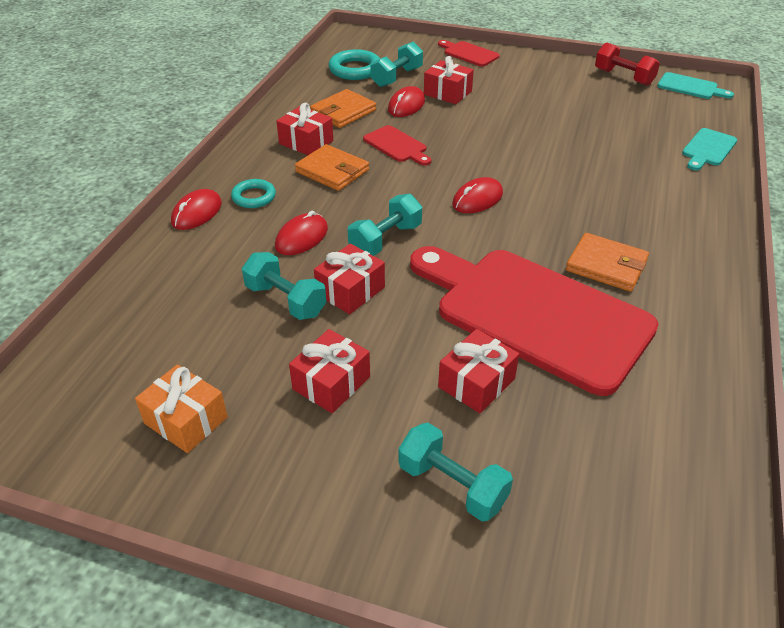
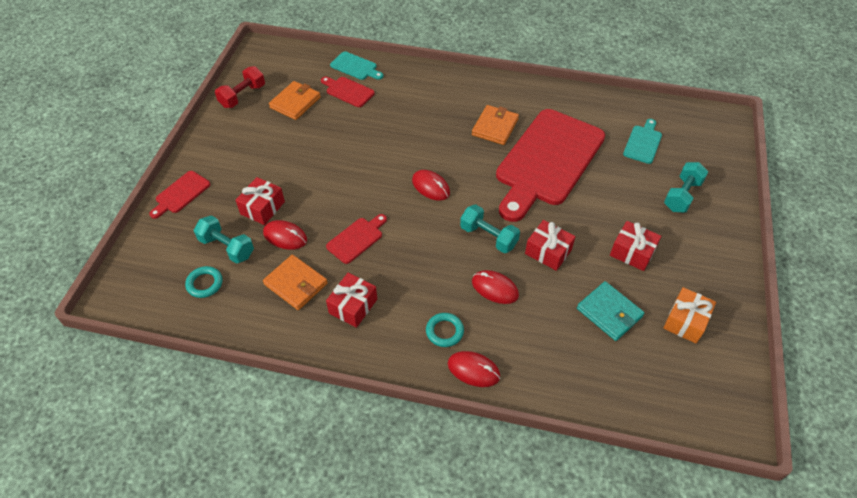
camera: 95 degrees left, 10 degrees up
(231, 336) = (609, 312): none -> turquoise wallet
(285, 300) = (567, 287): turquoise dumbbell -> none
(332, 171) = (399, 280): orange wallet -> orange wallet (295, 102)
(355, 69) = (204, 284): turquoise ring -> turquoise ring, size x0.65
(476, 383) = (611, 187): red gift -> none
(653, 143) = (348, 91): none -> red cutting board
(690, 87) = (263, 62): turquoise cutting board -> turquoise cutting board (643, 143)

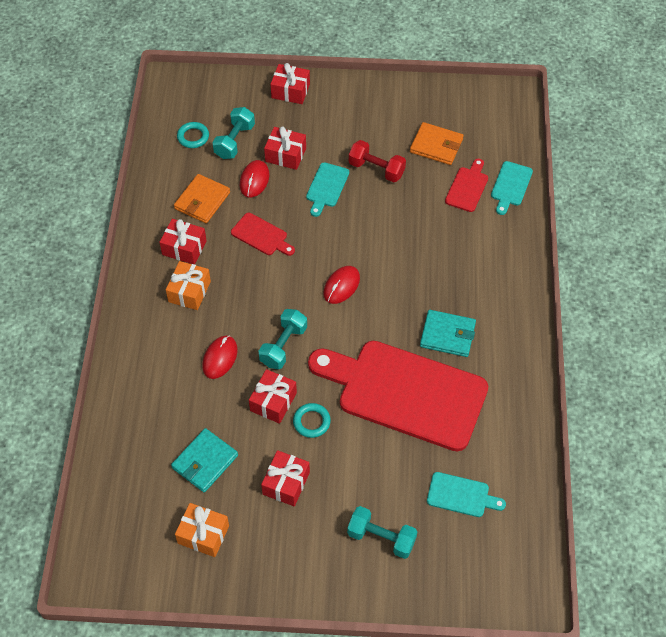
camera: 80 degrees right, 5 degrees up
(181, 194) = (290, 91): red cutting board -> red gift
(242, 96) = (433, 100): red dumbbell -> red dumbbell (376, 169)
(314, 182) = (326, 187): none -> turquoise cutting board
(410, 307) = (189, 291): none -> orange gift
(444, 331) = (166, 322): turquoise ring -> turquoise ring (311, 422)
(473, 370) = (128, 350): red mouse -> none
(495, 127) = (447, 335): orange wallet -> turquoise wallet

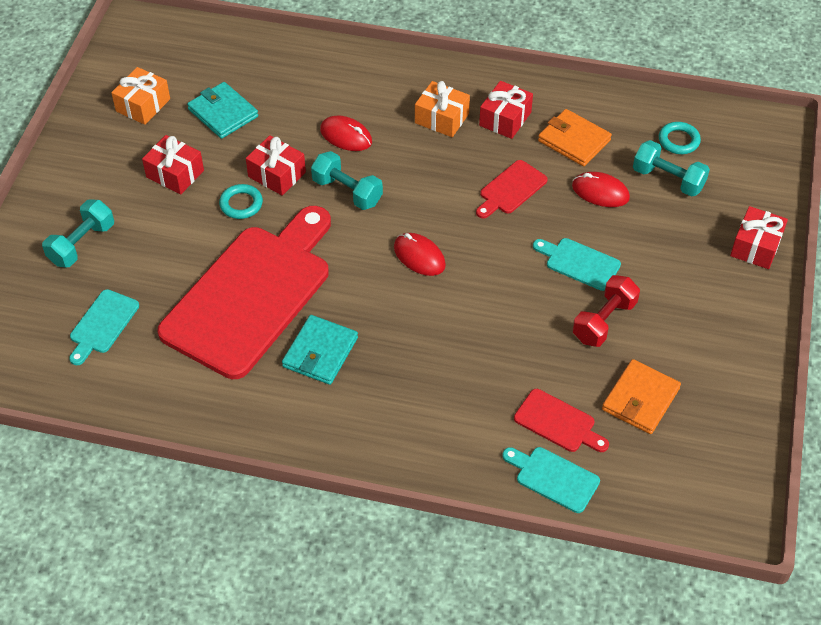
camera: 100 degrees right, 5 degrees down
(285, 155) = (640, 228): red gift -> none

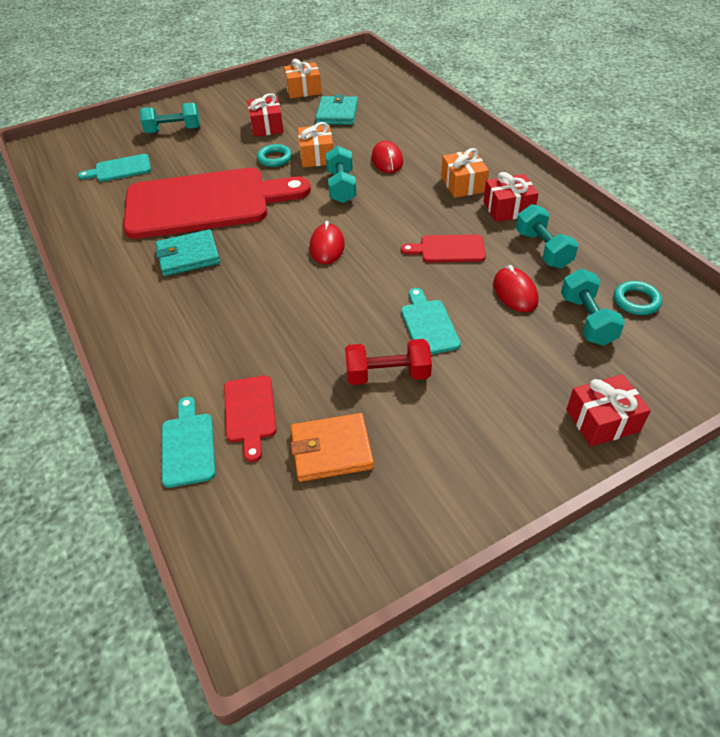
camera: 50 degrees right, 5 degrees down
(277, 174) = (317, 156): red gift -> orange gift
(574, 140) = (542, 249): orange wallet -> turquoise dumbbell

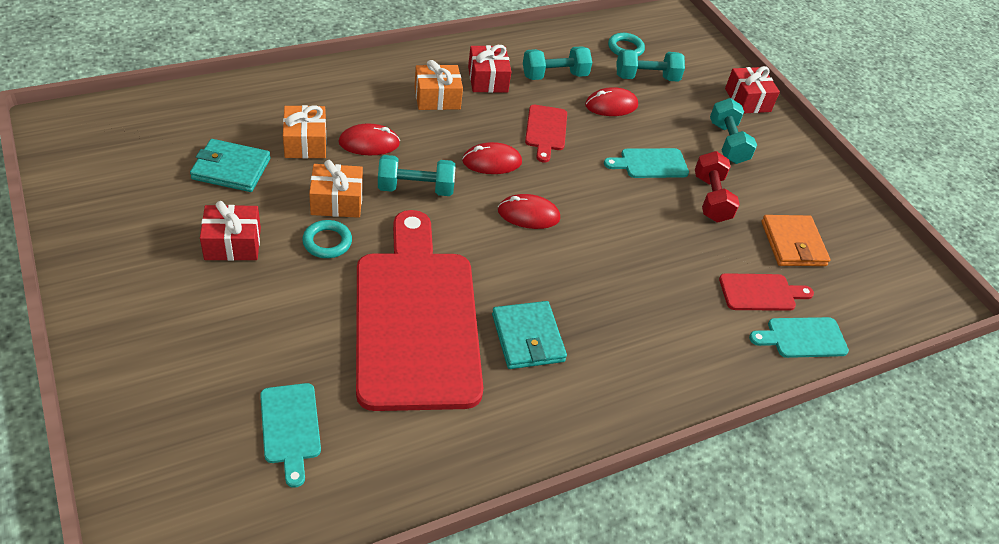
camera: 95 degrees left, 0 degrees up
(173, 130) = (191, 358): turquoise dumbbell -> turquoise dumbbell (727, 143)
(303, 90) = (137, 194): orange gift -> orange gift (305, 143)
(389, 221) = (492, 162): none -> red mouse

